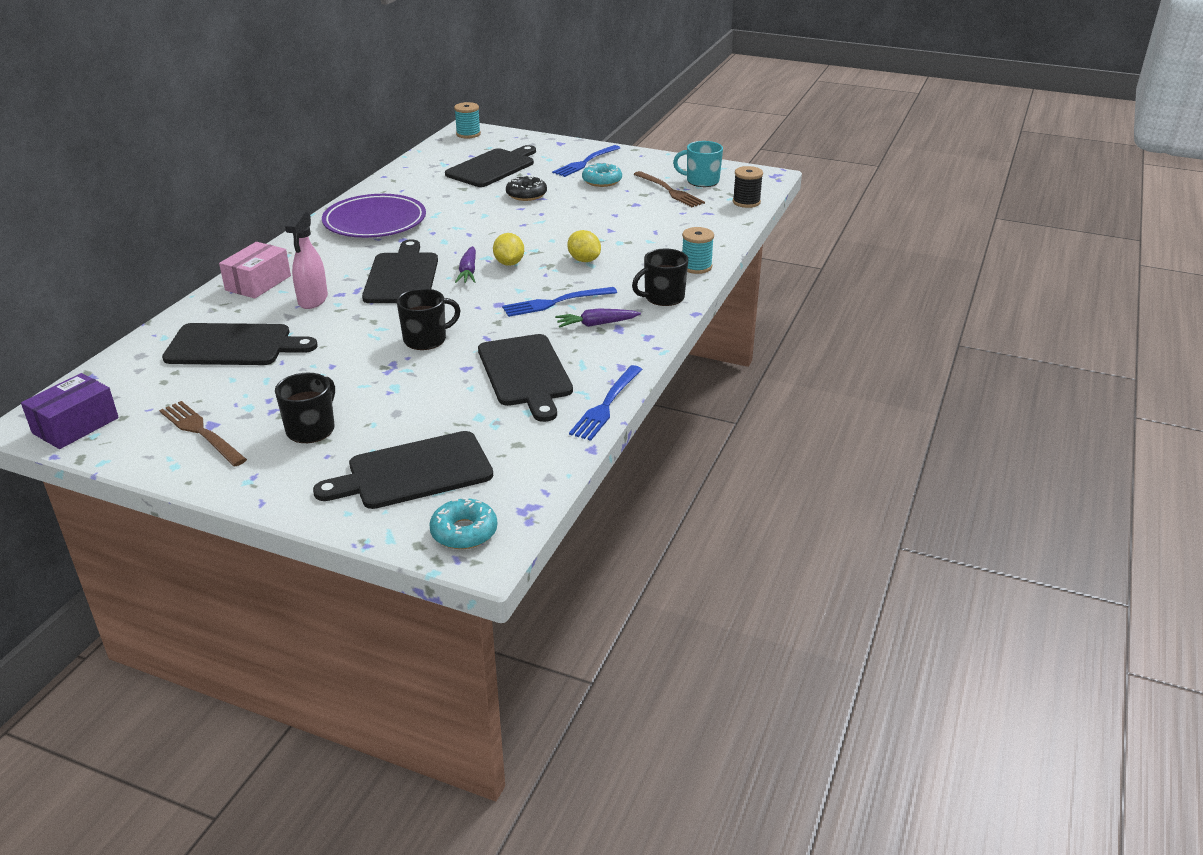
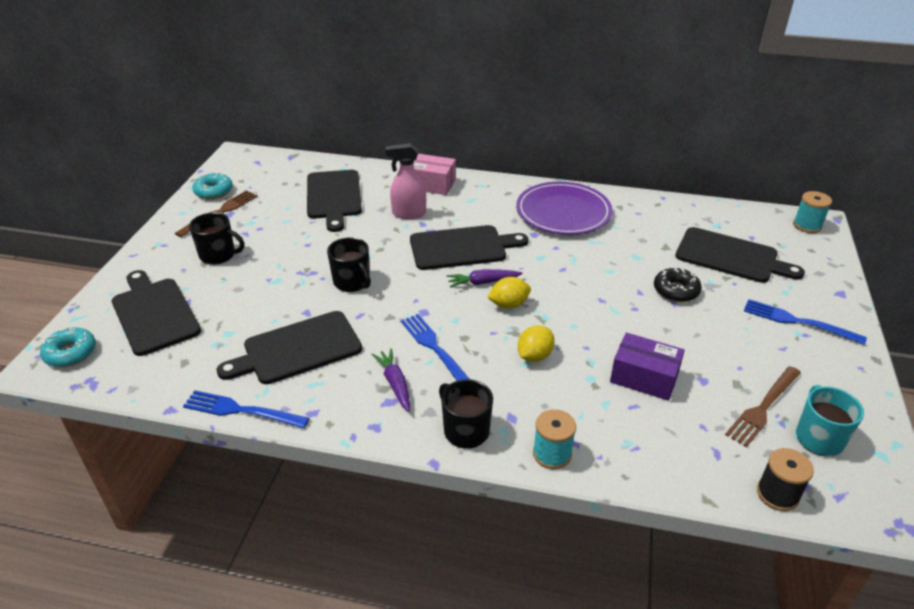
camera: 80 degrees right, 5 degrees up
(75, 425) = (232, 168): purple box -> purple box (644, 377)
(602, 181) = (752, 342): turquoise donut -> turquoise donut (213, 191)

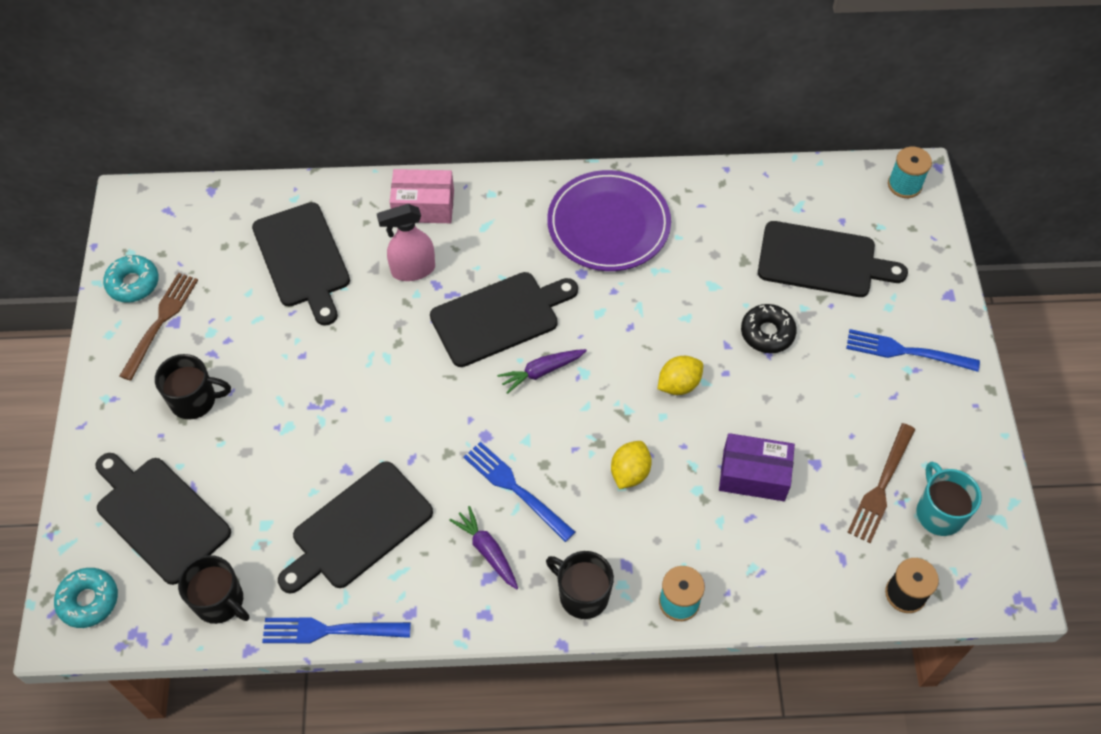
camera: 15 degrees left, 20 degrees up
(352, 282) = (383, 407): black mug -> black mug (220, 601)
(508, 305) = (581, 401): yellow lemon -> yellow lemon (678, 384)

